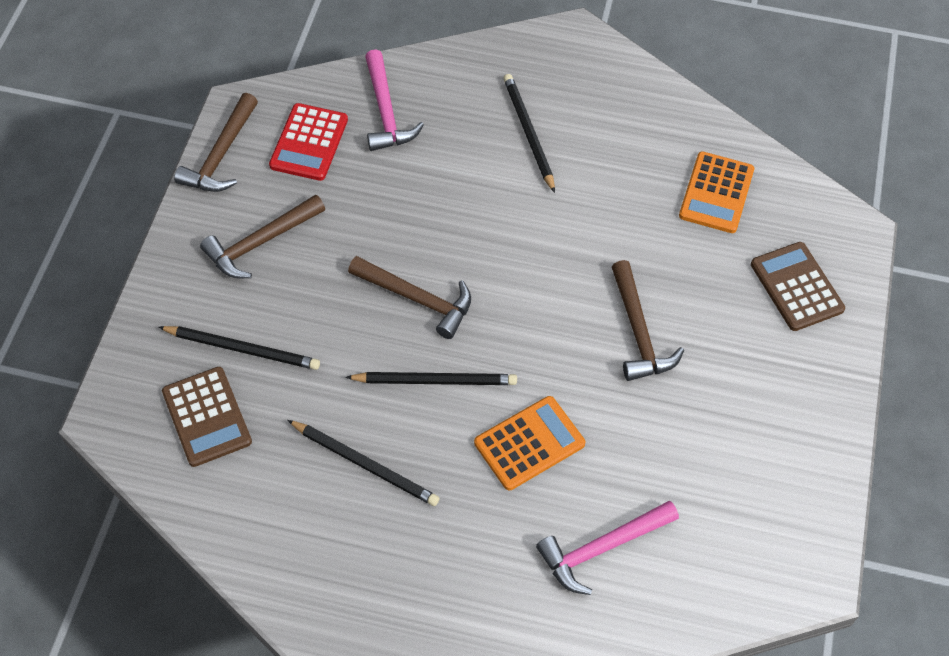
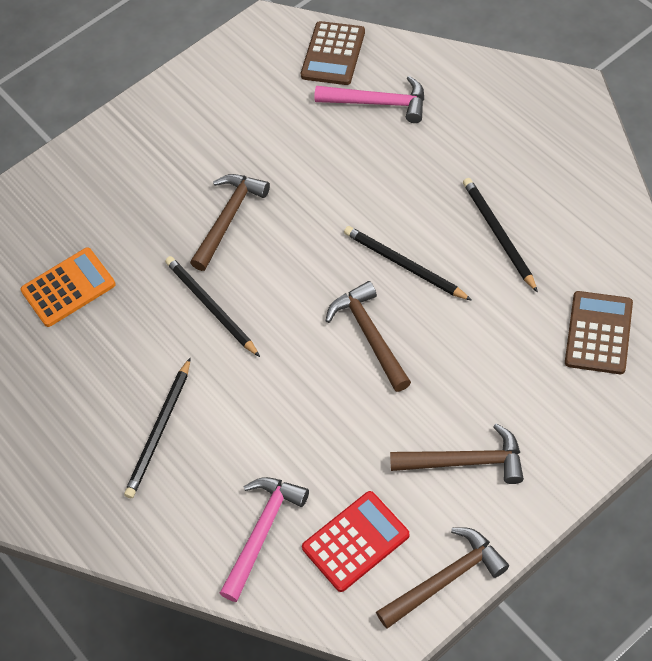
camera: 135 degrees left, 0 degrees up
(243, 349) = (538, 372): black pencil -> black pencil (211, 307)
(529, 443) = (371, 187): orange calculator -> none
(796, 287) = (89, 187): brown calculator -> brown calculator (333, 54)

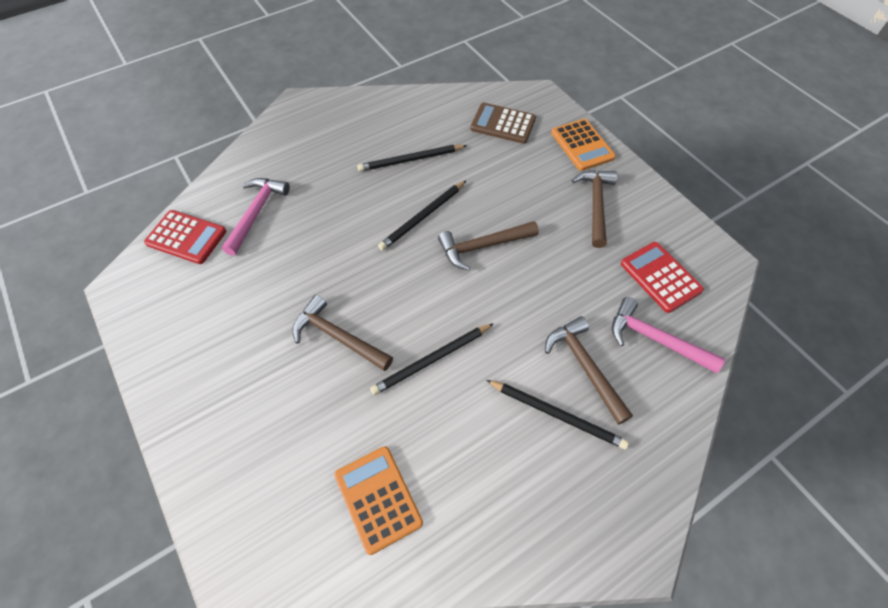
camera: 90 degrees left, 0 degrees up
(333, 54) = (186, 237): brown calculator -> red calculator
(446, 579) = (686, 228): brown hammer -> brown hammer (584, 366)
(580, 440) = (582, 145): none -> orange calculator

